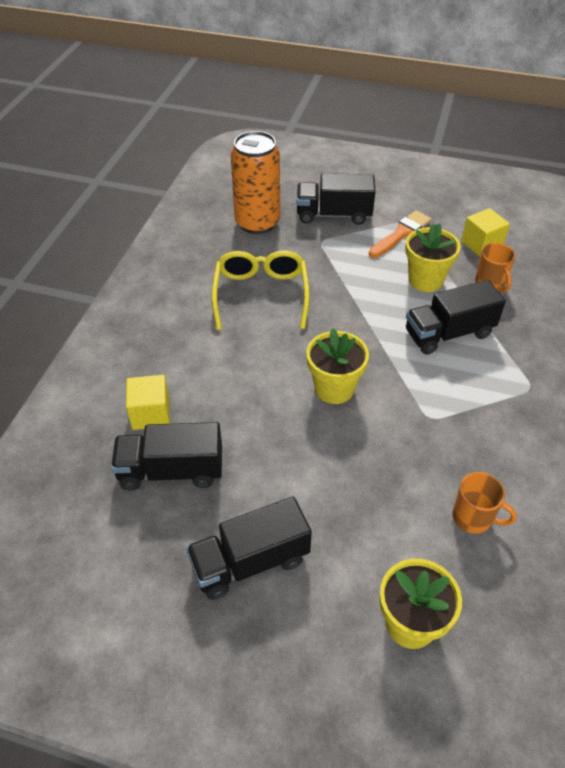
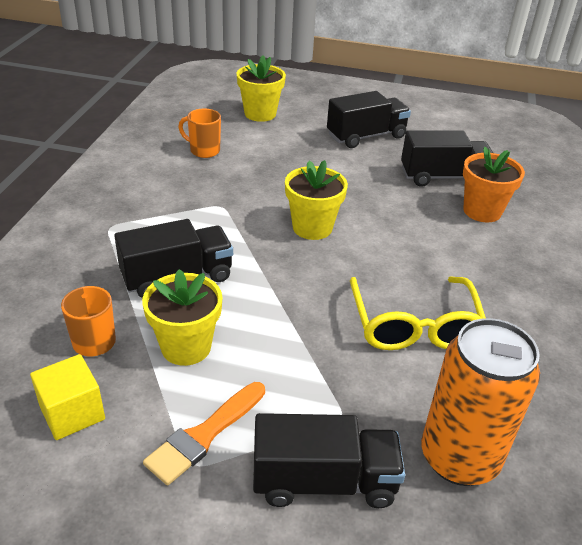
camera: 175 degrees right, 10 degrees down
(151, 414) = (482, 211): yellow cube -> orange flower pot

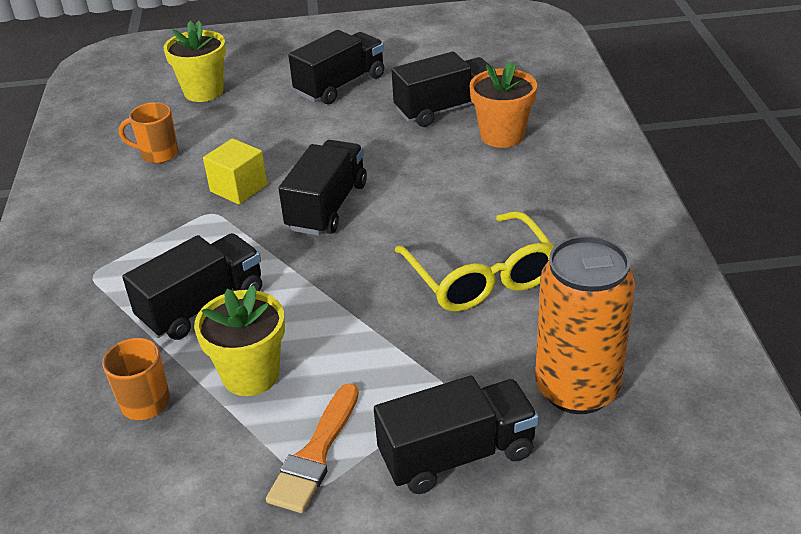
camera: 15 degrees left, 0 degrees up
(72, 413) = (161, 480): yellow cube -> yellow cube (239, 188)
(312, 227) = (327, 206): yellow flower pot -> black truck

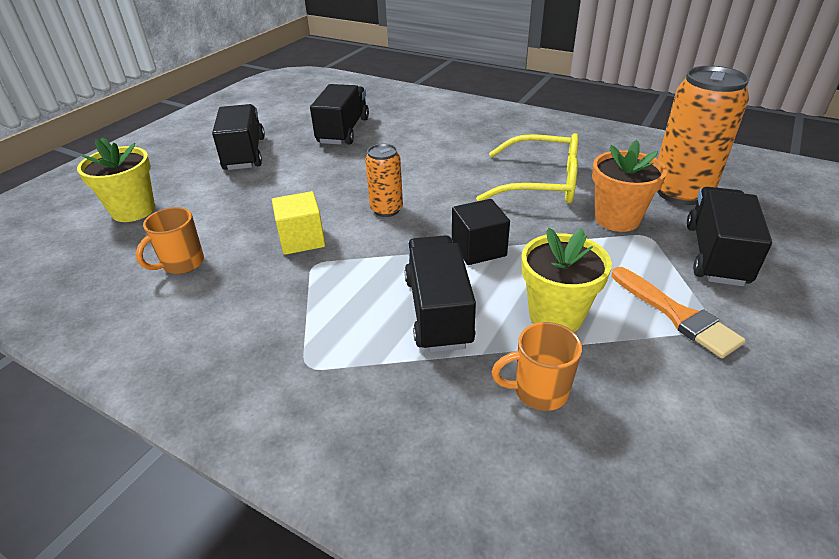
camera: 55 degrees left, 0 degrees up
(314, 288) = (478, 249): none -> black cube
(327, 206) = (386, 209): black truck -> orange can
(502, 135) = (403, 125): orange flower pot -> orange flower pot (617, 219)

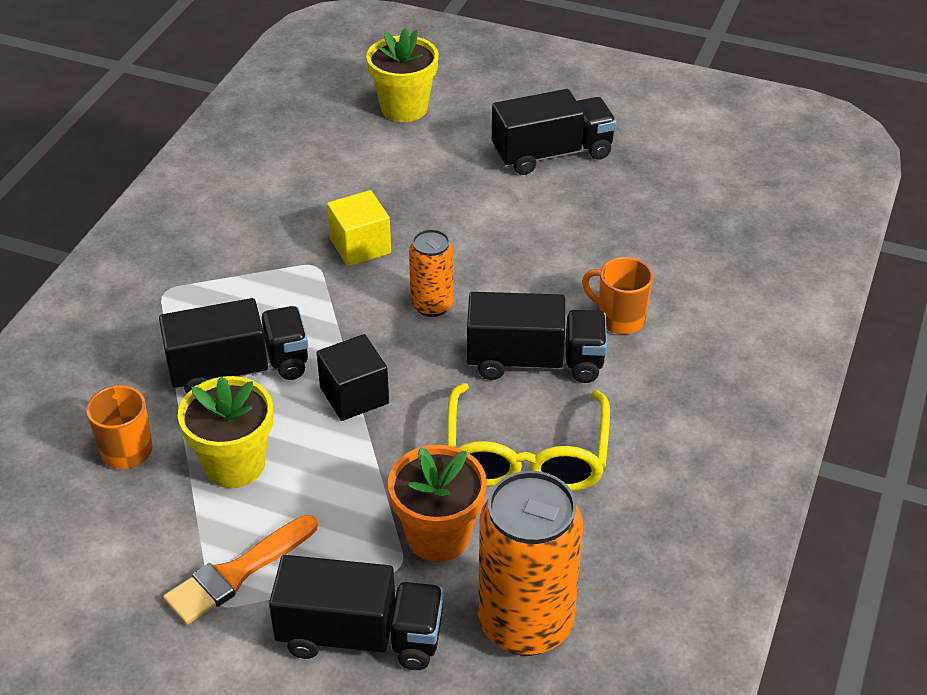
camera: 80 degrees right, 5 degrees up
(182, 264) = (309, 172): orange mug -> orange mug (619, 319)
(343, 131) = (644, 230): black truck -> black truck (535, 361)

